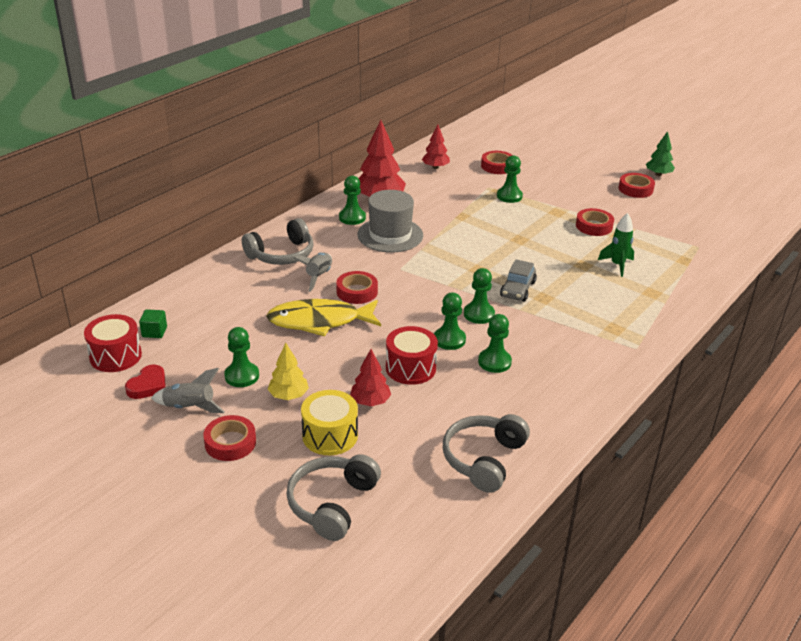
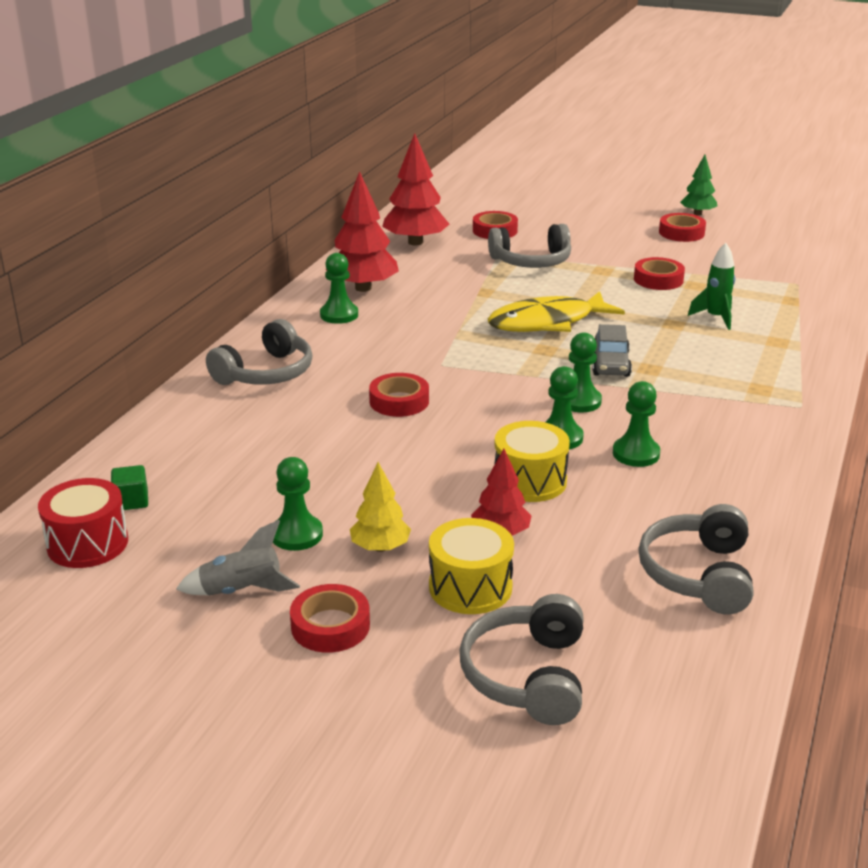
camera: 15 degrees left, 5 degrees down
(148, 386) = (161, 574): red heart -> none
(318, 276) = (334, 391): grey rocket -> none
(319, 321) = (369, 446): yellow fish -> yellow fish (547, 322)
(390, 235) = (403, 327): grey hat -> none
(410, 368) = (530, 481): red drum -> yellow drum
(435, 167) = (415, 242): red tree -> red tree, size x1.71
(509, 196) = (531, 261): green pawn -> grey headphones

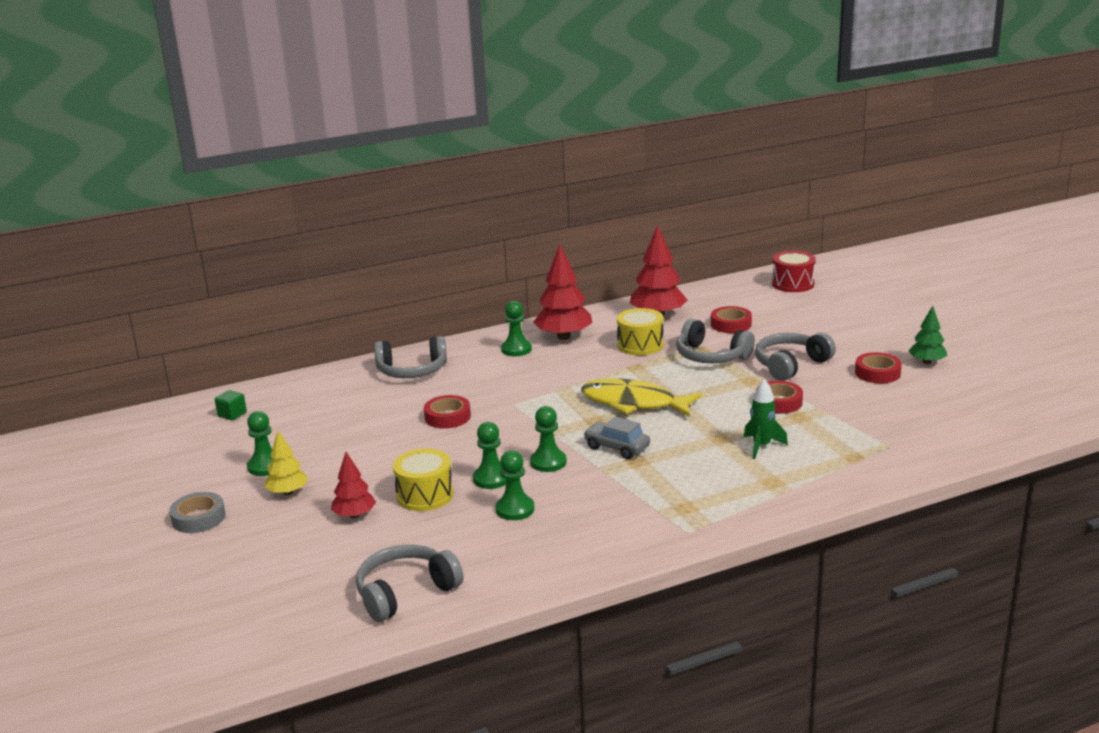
camera: 45 degrees right, 5 degrees down
(87, 543) = (181, 427): red drum -> red drum (793, 284)
(242, 591) = (196, 482): grey rocket -> none
(330, 626) = (198, 518): red tape -> grey tape
(470, 587) = (287, 534): yellow drum -> yellow drum (640, 345)
(527, 675) = (228, 590): grey headphones -> grey headphones (790, 365)
(610, 364) = (617, 447): grey car -> grey car turned 75 degrees clockwise

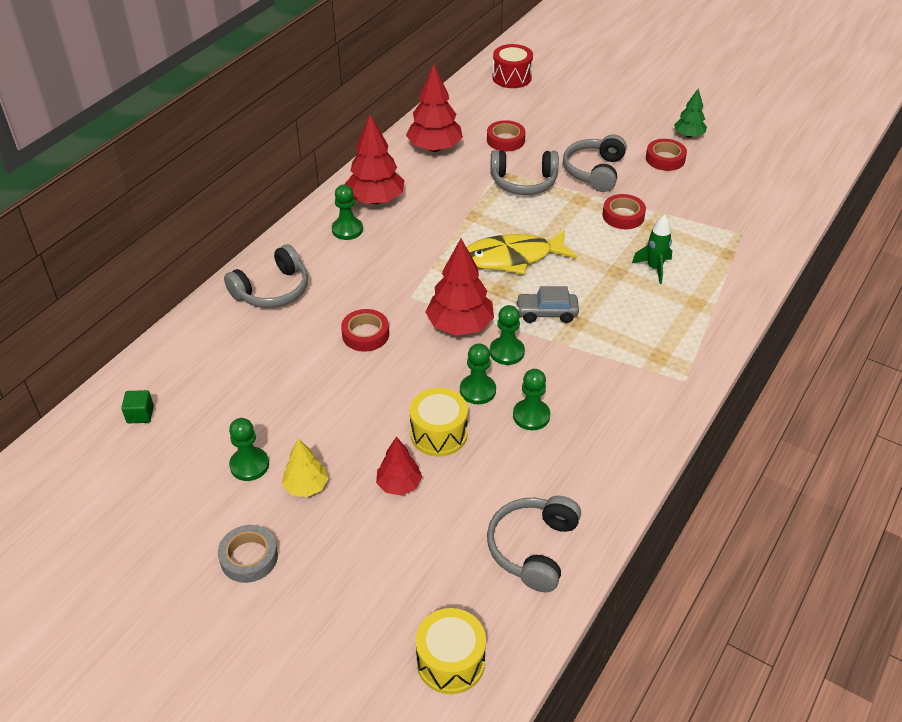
camera: 35 degrees left, 20 degrees up
(530, 434) = (460, 326): none -> red tree
(640, 345) = (453, 188): yellow drum -> yellow drum (450, 661)

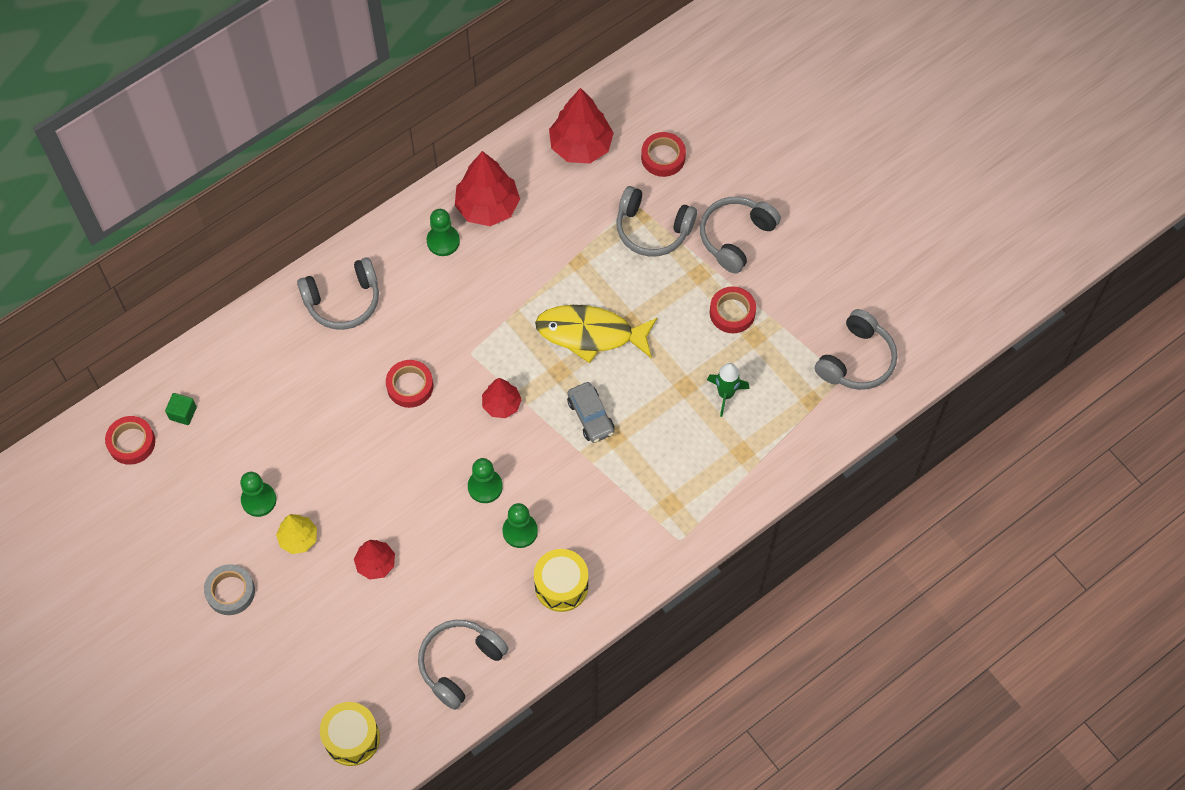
camera: 20 degrees right, 20 degrees up
(439, 434) = (430, 522): yellow drum -> yellow drum (561, 586)
(460, 326) = (501, 404): red tree -> red tree, size x0.58
(507, 352) = (531, 451): green pawn -> none
(512, 77) = (718, 52): red drum -> none
(546, 313) = (590, 416): grey car -> grey car turned 135 degrees counterclockwise
(665, 159) = (823, 242): red tape -> red tape (131, 442)
(688, 135) = (870, 213): green tree -> none
(745, 220) = (856, 360): none -> grey headphones

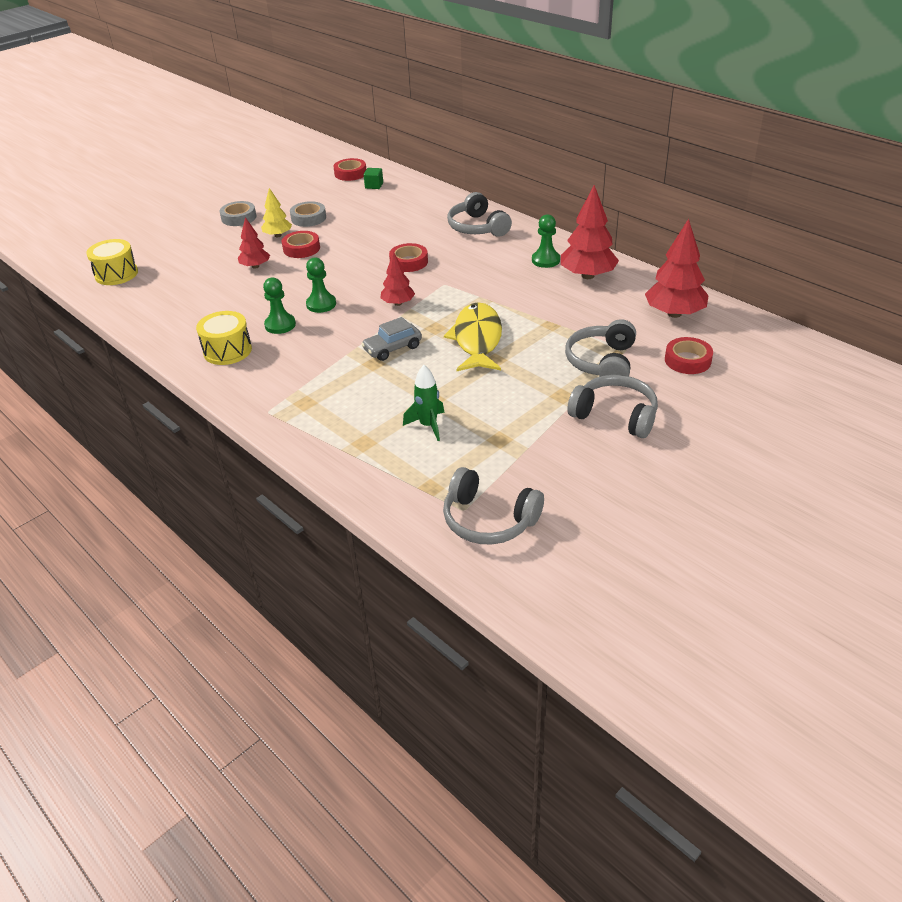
camera: 85 degrees right, 25 degrees down
(259, 500) = (308, 218): green pawn -> grey tape
(459, 663) = (165, 311): grey headphones -> none
(732, 312) = (524, 421): red tape -> red tape (301, 248)

